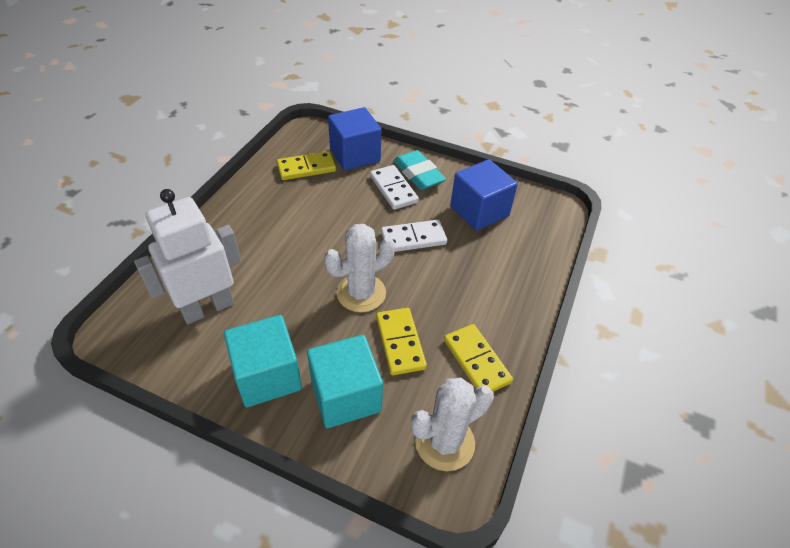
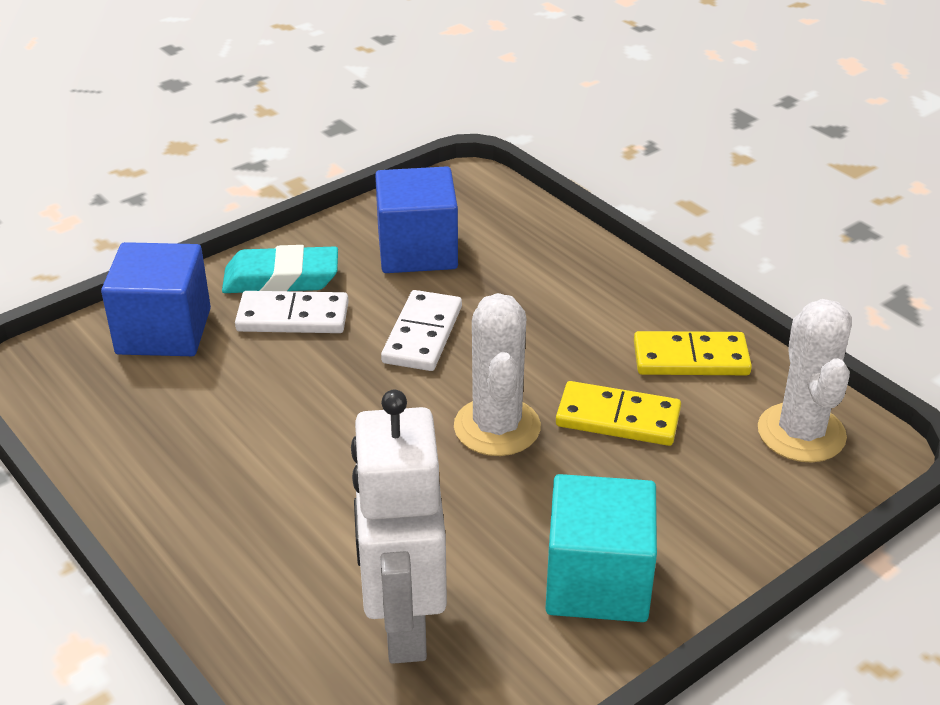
camera: 60 degrees left, 10 degrees down
(306, 168) = (141, 400): yellow domino -> none
(346, 395) = (681, 504): turquoise cube -> none

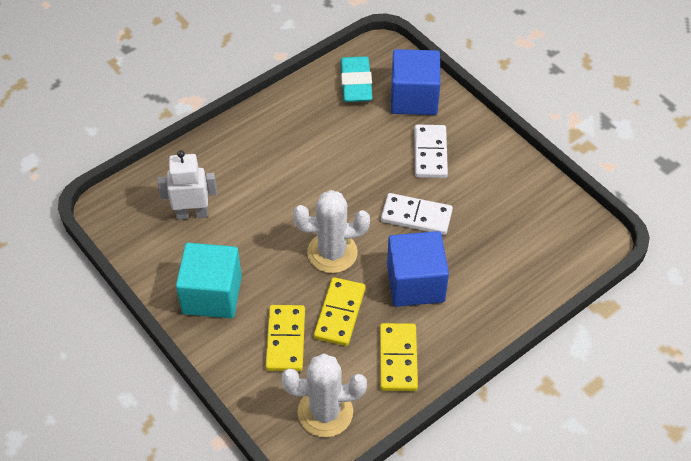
camera: 90 degrees right, 15 degrees up
(281, 279) = (468, 145): turquoise eraser -> turquoise eraser (356, 83)
(403, 624) = (192, 213): white robot -> white robot, size x0.66
(417, 251) = (505, 211): blue cube -> blue cube (415, 283)
(678, 480) = (285, 339): none -> yellow domino

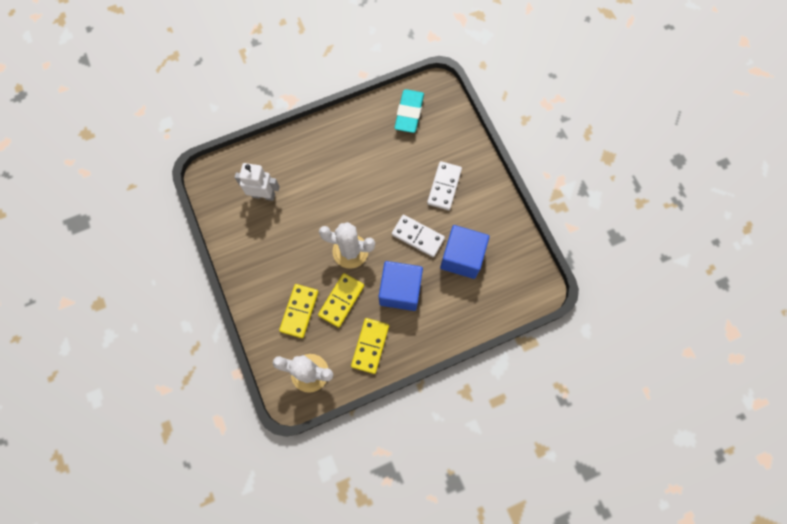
camera: 15 degrees right, 20 degrees up
(212, 295) = (260, 263): turquoise cube -> none
(414, 98) = (447, 136): blue cube -> blue cube (462, 257)

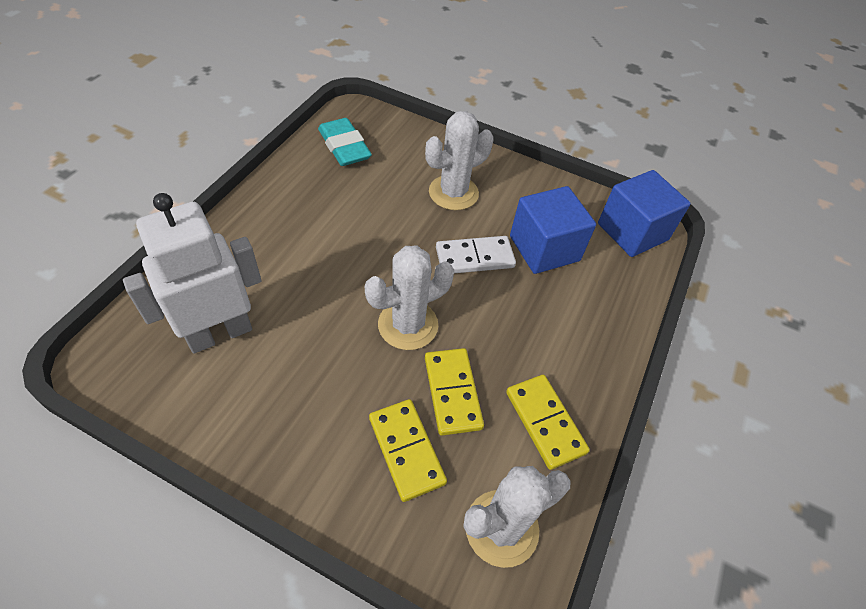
camera: 45 degrees left, 20 degrees down
(263, 195) = (219, 333): white robot -> white robot, size x1.52
(400, 290) = (514, 328): blue cube -> blue cube (632, 232)
(444, 186) = (453, 193): white domino -> white cactus

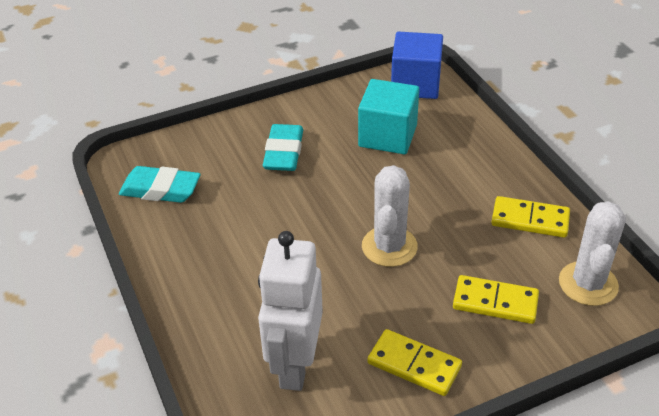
camera: 45 degrees left, 10 degrees down
(452, 392) = (469, 253): yellow domino -> yellow domino (414, 364)
(453, 193) = (284, 152): white cactus -> turquoise eraser
(474, 258) = (360, 177): white domino -> none
(544, 248) = (387, 136): blue cube -> turquoise cube

